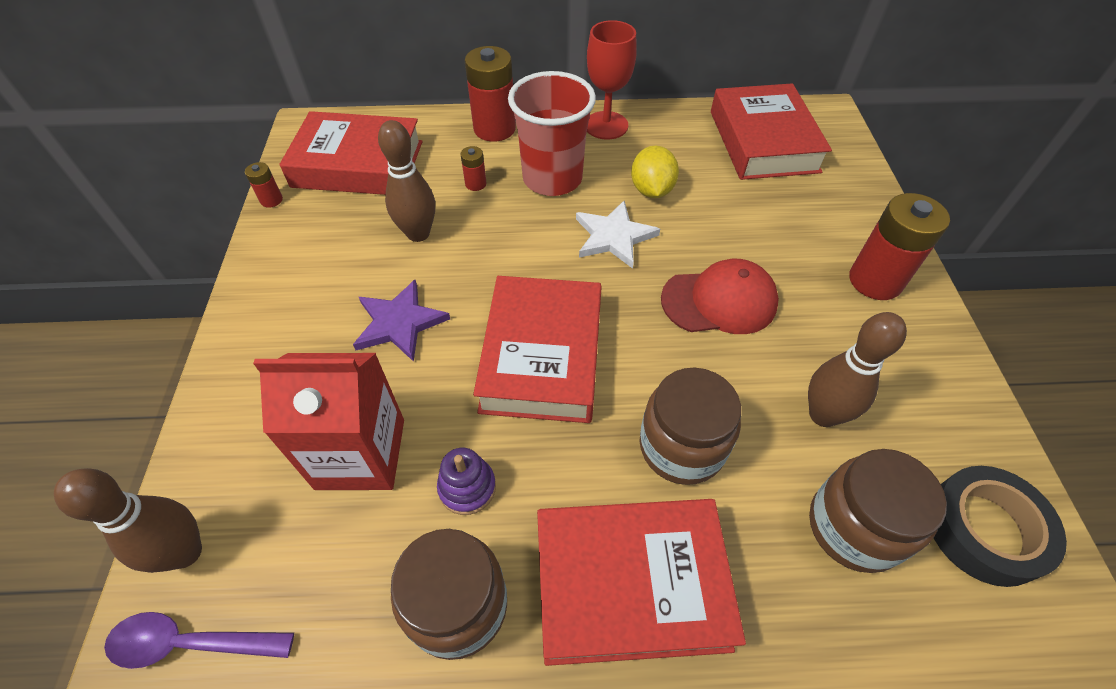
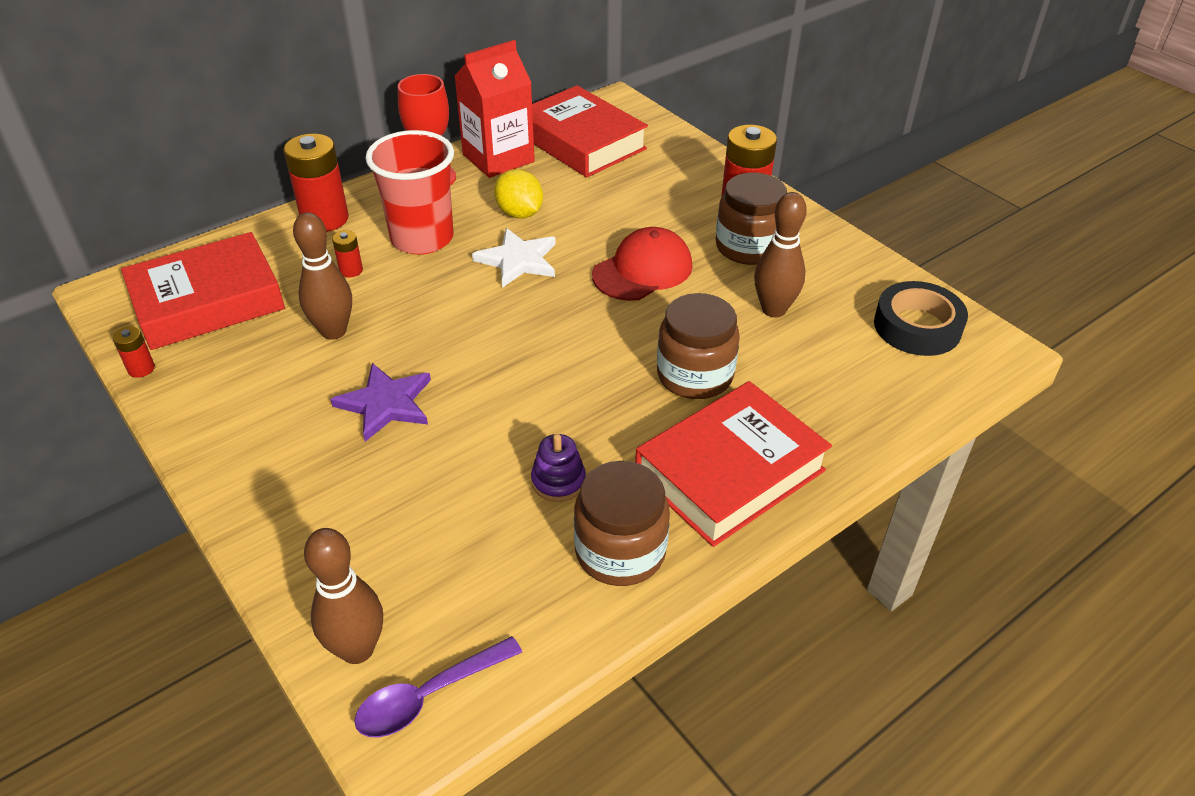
camera: 35 degrees left, 10 degrees down
(360, 453) = (446, 506): red carton -> red carton (498, 158)
(542, 356) = (536, 369): red book -> none
(854, 527) = (843, 364): brown jar -> brown jar (748, 247)

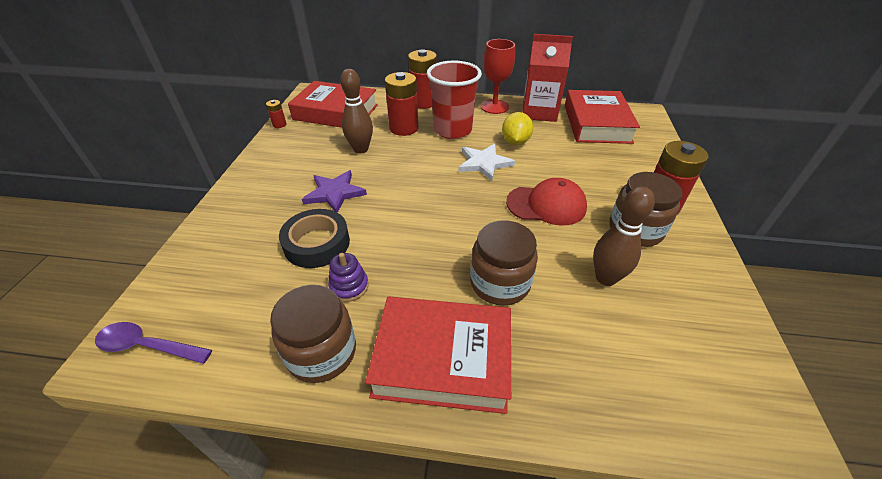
camera: 45 degrees right, 0 degrees up
(351, 270) = (404, 128): red battery -> red battery, size x2.15
(357, 649) = (163, 296): brown bowling pin -> none
(917, 326) = (717, 366): black tape -> black tape (317, 243)

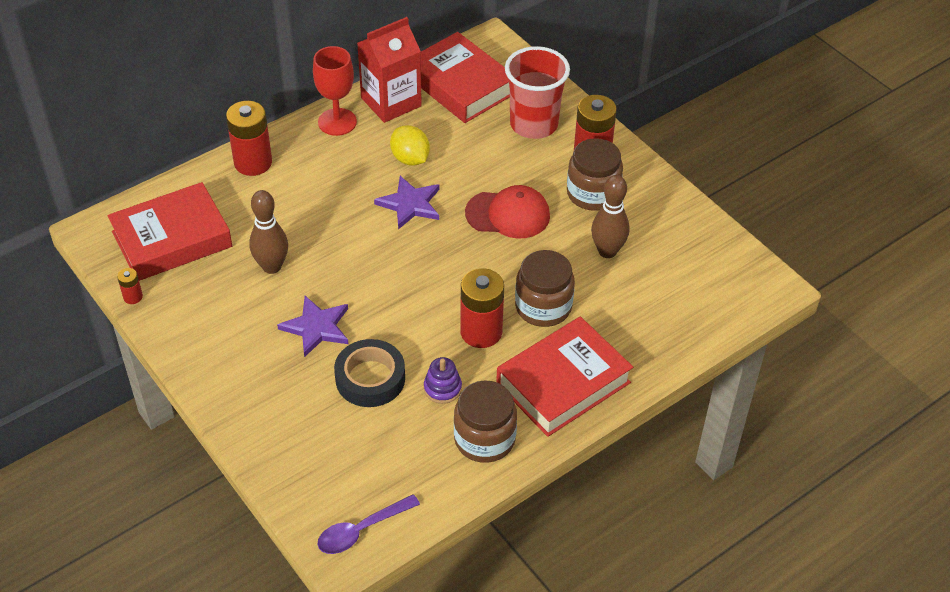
camera: 45 degrees left, 5 degrees up
(404, 128) = (279, 212): red battery -> red battery (481, 332)
(452, 130) = (333, 182): red cup -> red cup (534, 124)
(484, 163) = (410, 204): white star -> purple star
(546, 205) = (508, 214): red cap -> red cap turned 45 degrees clockwise

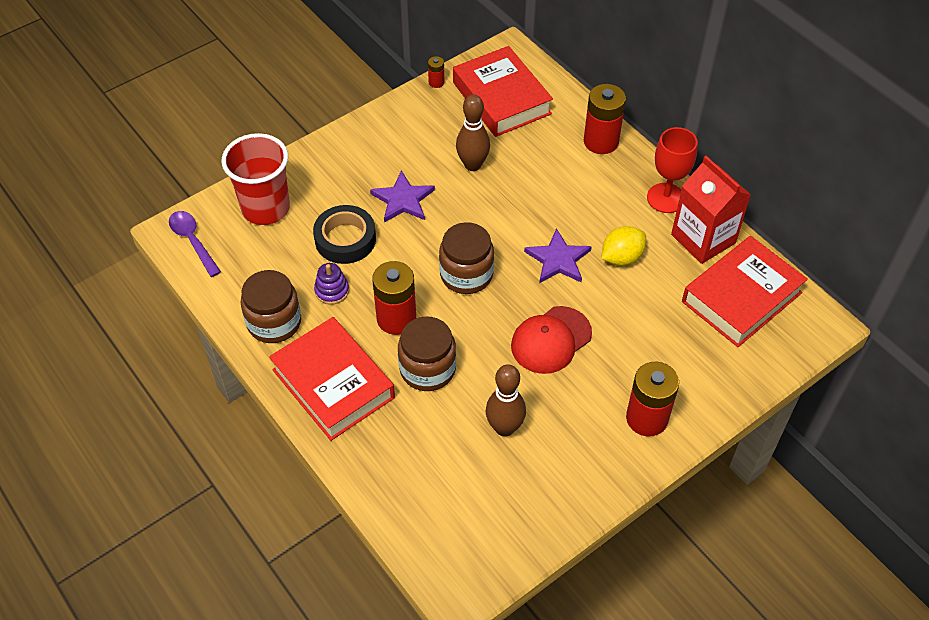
camera: 90 degrees right, 5 degrees up
(508, 214) = (551, 340): red cap -> red cap turned 45 degrees clockwise
(534, 124) = (690, 364): red cup -> red cup (266, 208)
(592, 193) = (589, 417): brown jar -> brown jar (466, 274)

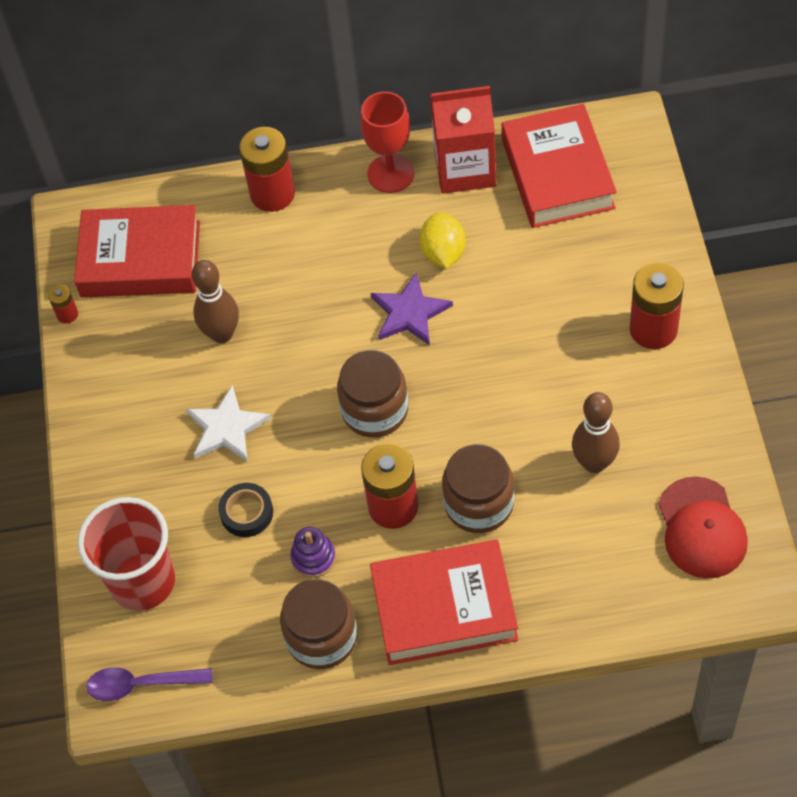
camera: 55 degrees left, 5 degrees up
(345, 239) = (246, 513): black tape -> black tape, size x0.65
(403, 200) = (227, 428): purple star -> white star
(551, 340) = (510, 369): red cap -> red cap (701, 528)

